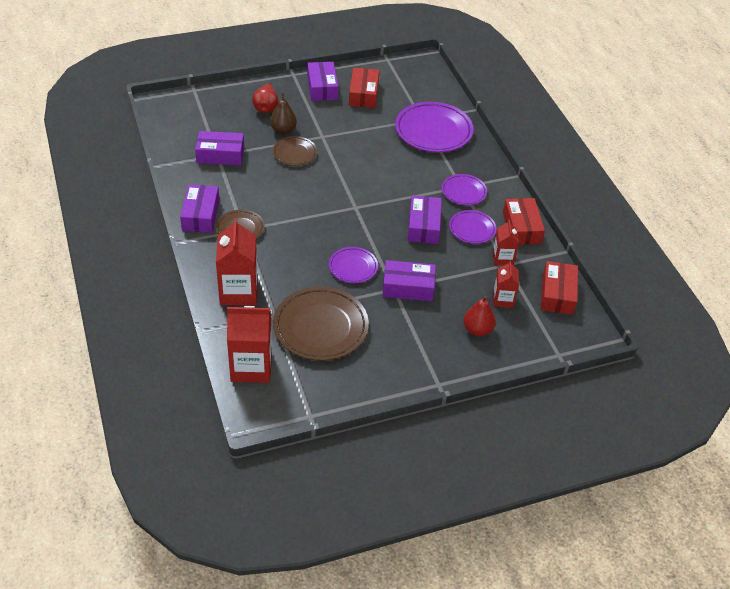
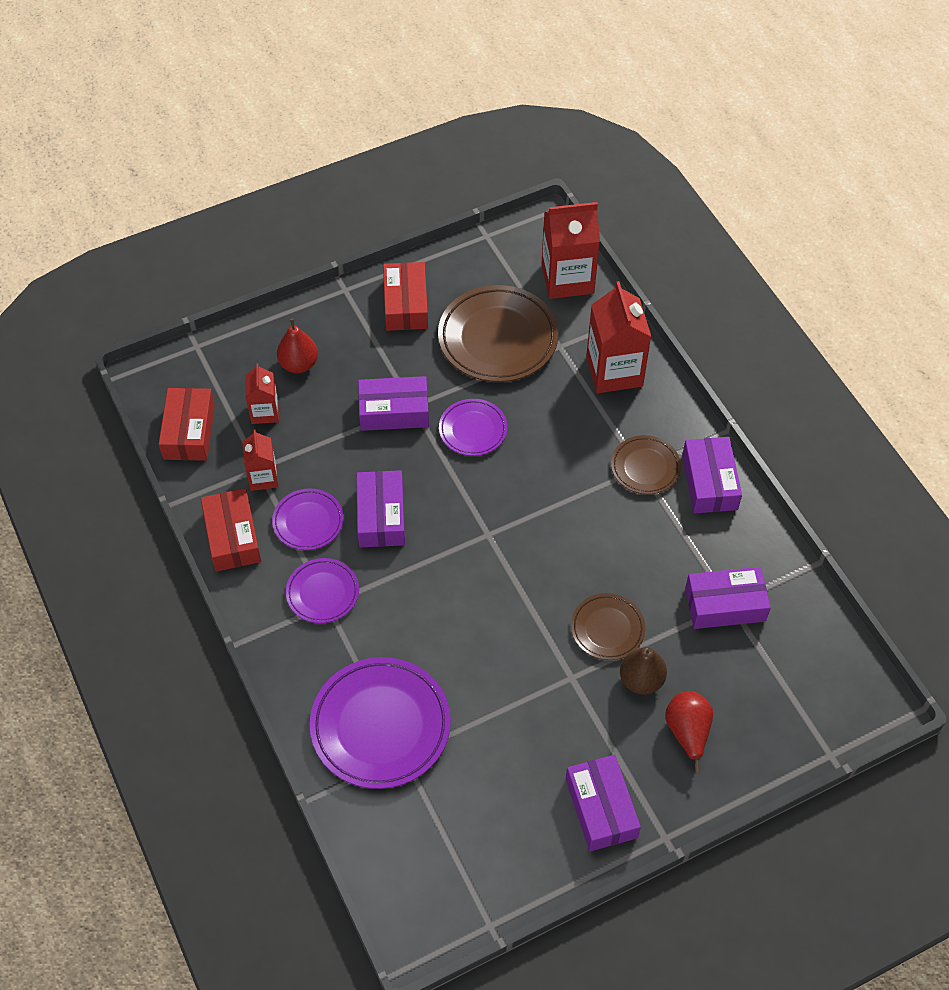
camera: 175 degrees right, 10 degrees up
(363, 94) = (520, 804): red box -> red box (405, 304)

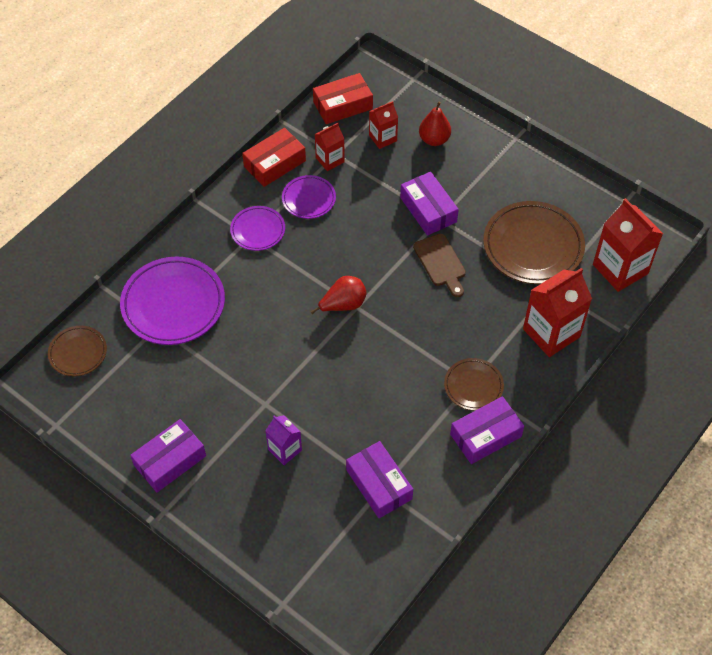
camera: 65 degrees right, 0 degrees up
(381, 516) = (336, 238): purple box -> none
(405, 304) = (527, 178): red box -> none
(473, 430) = (441, 263): purple plate -> brown cutting board
(607, 629) = (317, 412): brown plate -> brown plate (78, 353)
(641, 680) = (285, 450): brown pear -> purple carton
(687, 732) = (256, 496): red pear -> red pear (343, 305)

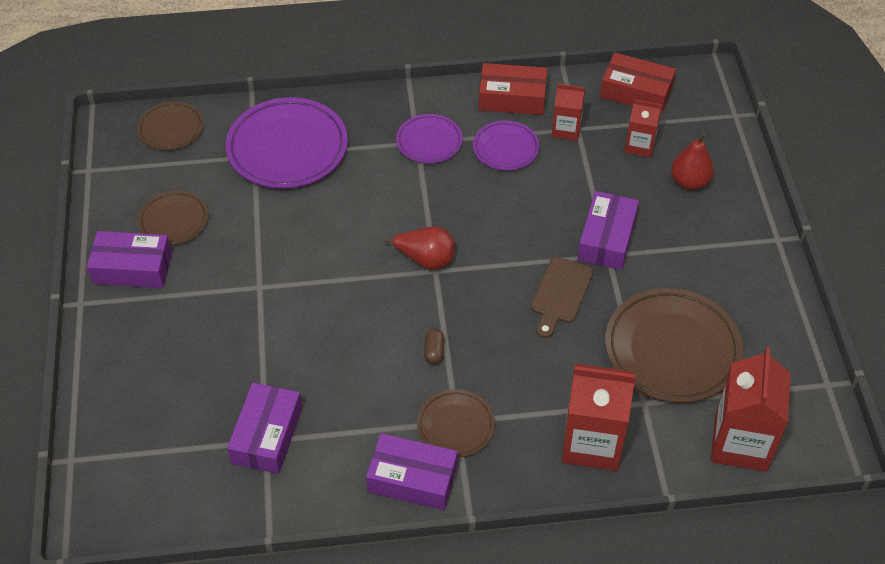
camera: 45 degrees right, 5 degrees down
(158, 409) = (174, 221): none -> brown plate
(285, 450) = (228, 337): purple carton -> none
(412, 355) = (434, 351): none -> brown capsule

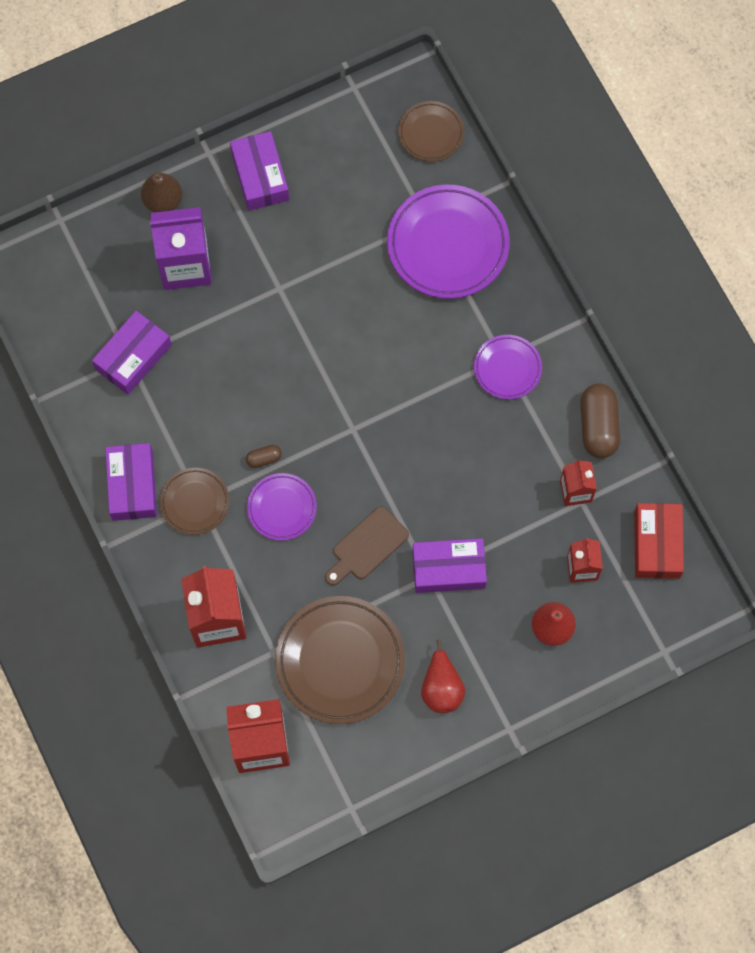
camera: 70 degrees right, 20 degrees up
(107, 357) = (163, 201): none -> brown pear
(174, 221) = (324, 186): brown plate -> none
(190, 358) = (185, 265): none -> purple carton
(267, 435) = (133, 357): purple box -> purple box turned 45 degrees counterclockwise
(426, 259) = (362, 416): red pear -> red pear (441, 688)
(506, 149) = (527, 442): purple plate -> purple plate (282, 508)
(512, 98) = (598, 426): red box -> brown capsule
(560, 294) = (367, 546): brown cutting board -> brown cutting board turned 45 degrees counterclockwise

